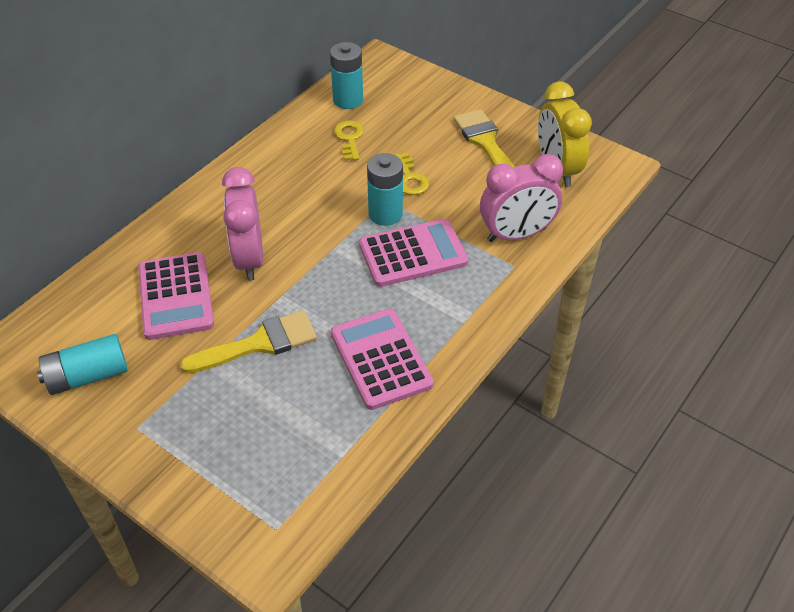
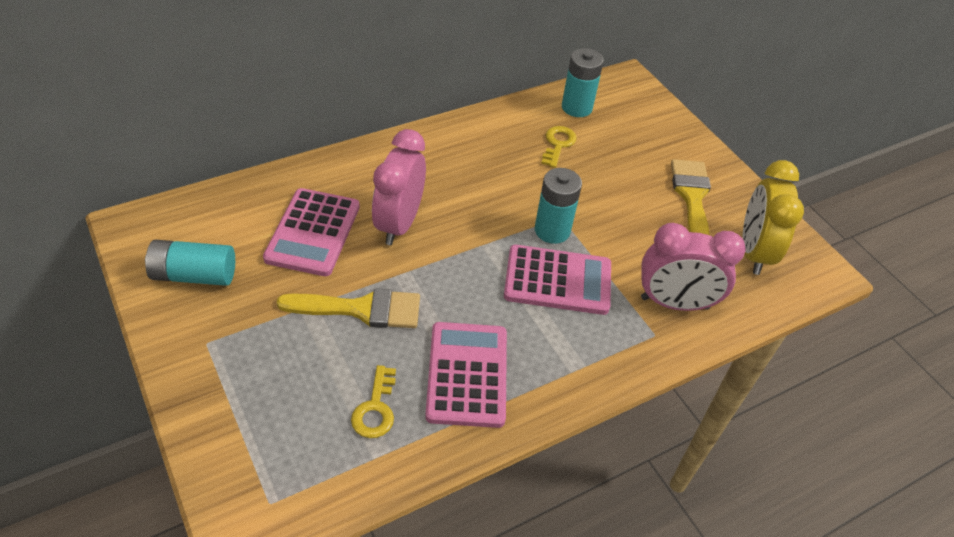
camera: 20 degrees right, 0 degrees up
(410, 178) = (595, 205): yellow key -> yellow key (375, 408)

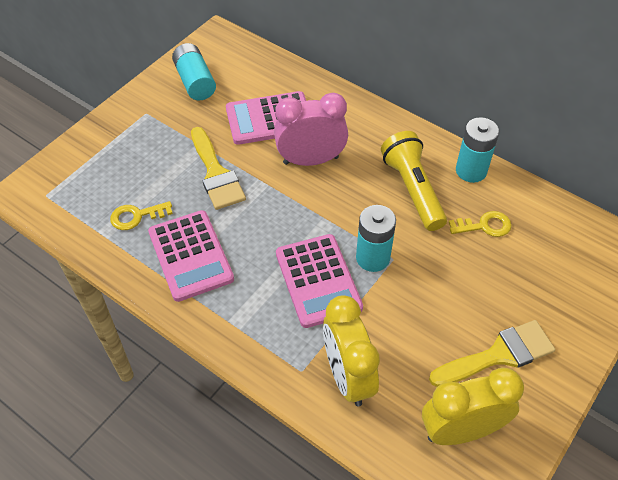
camera: 70 degrees right, 5 degrees up
(467, 374) = (191, 255): pink calculator -> pink calculator turned 90 degrees clockwise
(488, 169) = (413, 189): none -> yellow flashlight
(576, 107) = (549, 223): turquoise battery -> turquoise battery (471, 171)
(674, 303) = (347, 376): pink clock -> yellow clock

